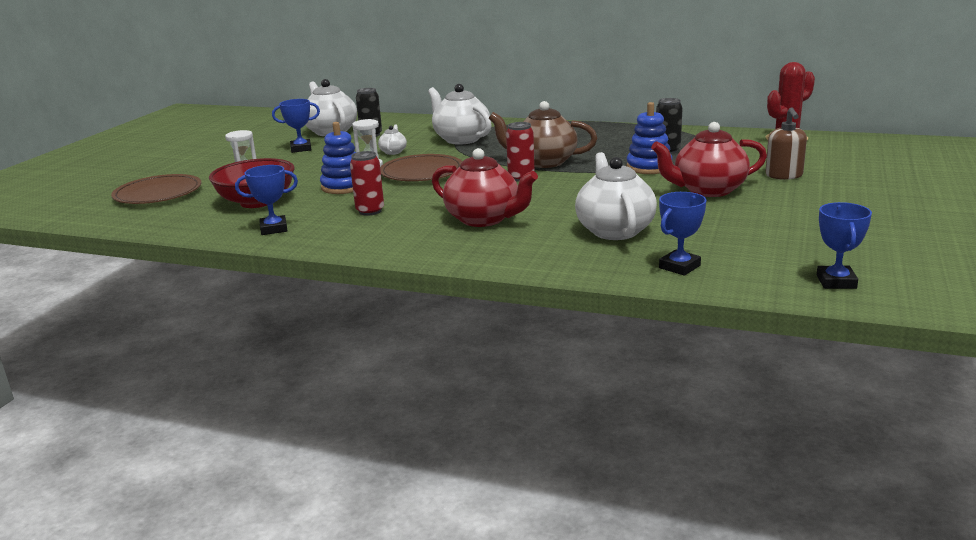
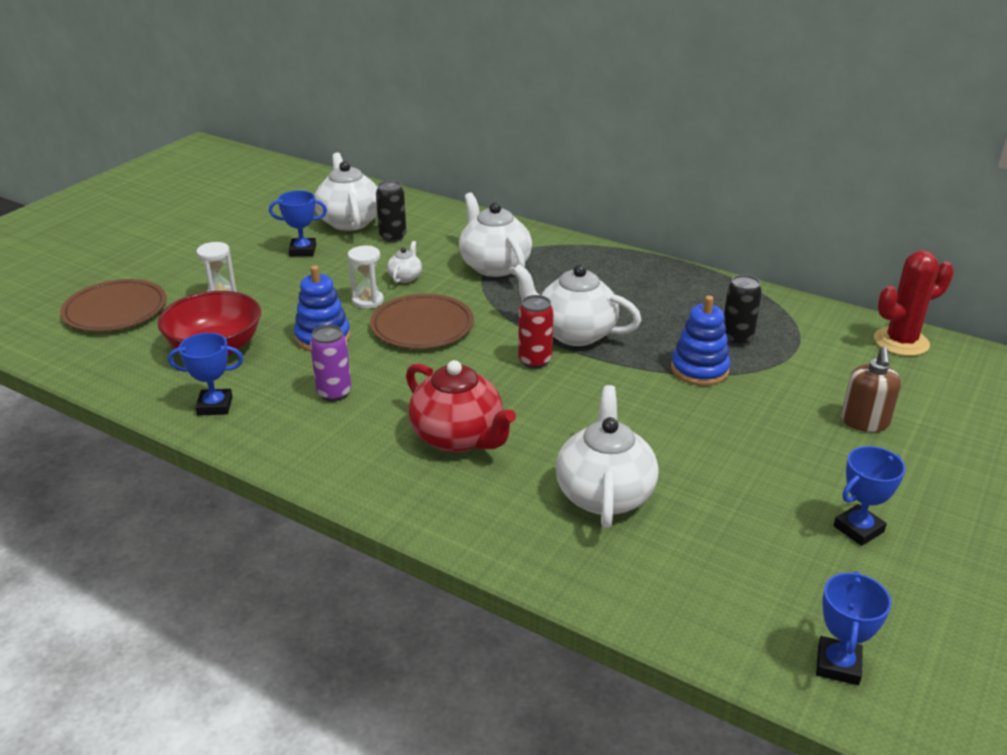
camera: 10 degrees right, 10 degrees up
(370, 211) = (334, 393): red can -> purple can
(543, 162) = (574, 333): brown teapot -> white teapot
(679, 267) = (654, 588): blue trophy -> blue trophy (858, 529)
(708, 190) = (754, 434): red teapot -> none

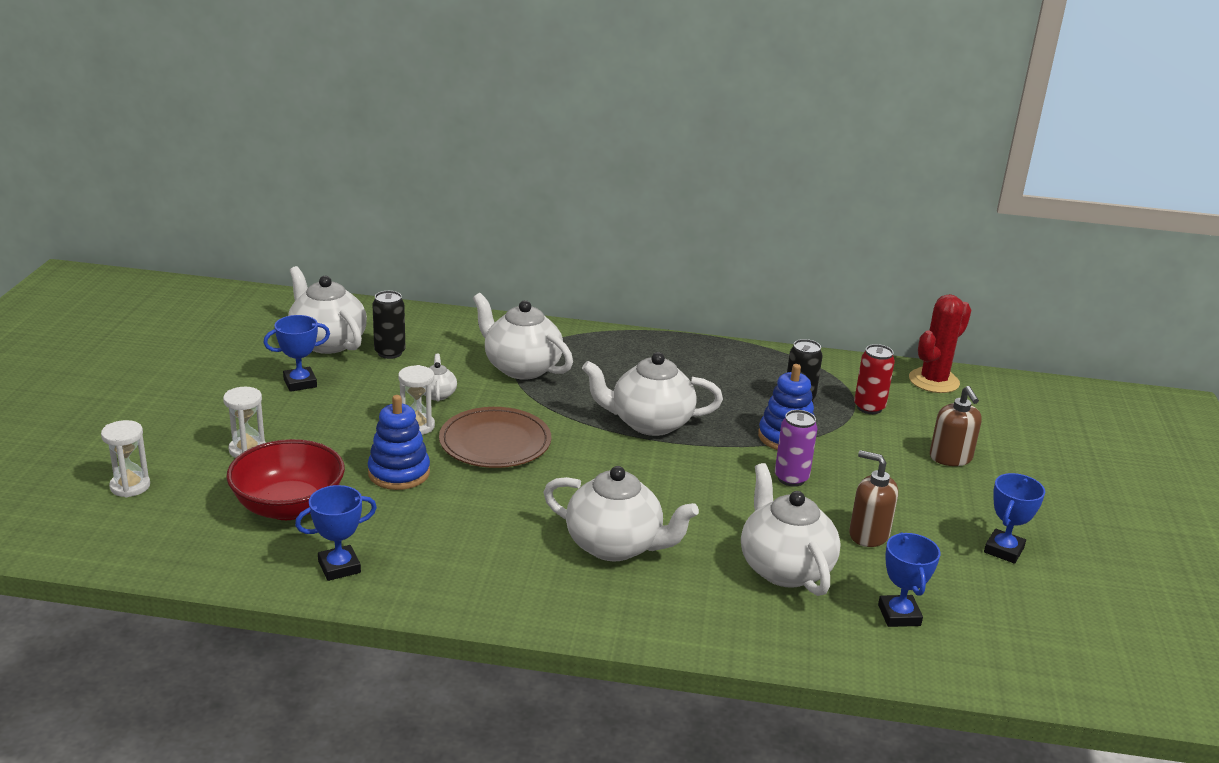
camera: 25 degrees left, 5 degrees down
(115, 310) = (130, 486): brown plate -> white hourglass
(334, 393) = (457, 528): purple can -> purple can (791, 478)
(458, 438) = (615, 546): red teapot -> white teapot
(535, 361) = (632, 457): red can -> red can (869, 407)
(716, 480) = (868, 534): none -> brown soap dispenser
(837, 665) = (1058, 663): blue trophy -> blue trophy (899, 615)

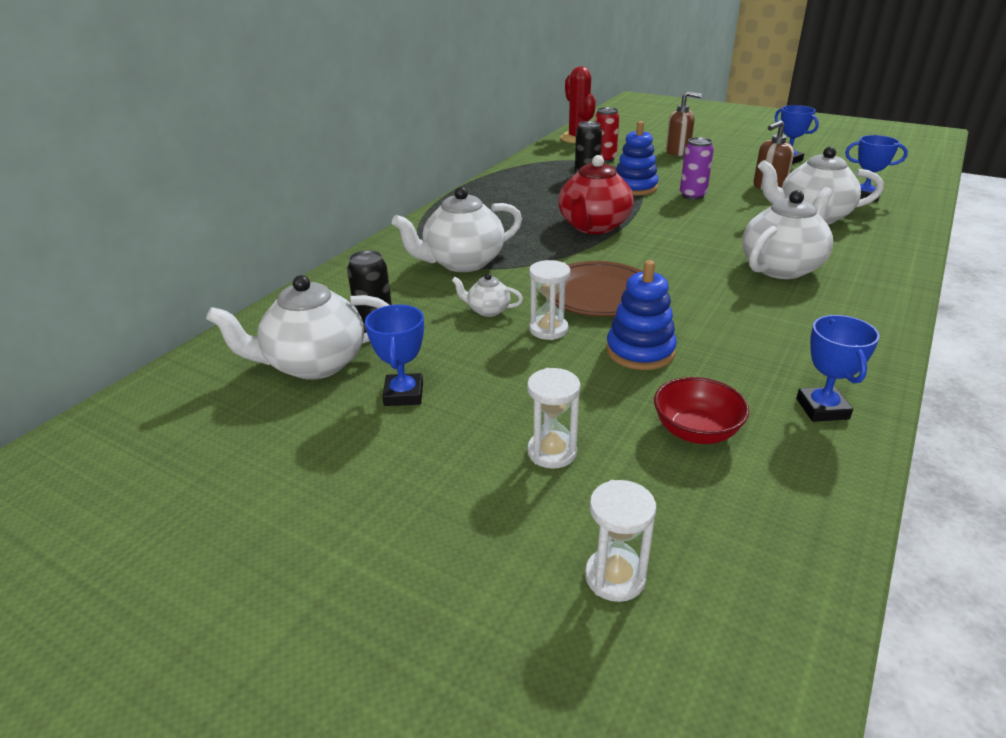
camera: 65 degrees left, 5 degrees up
(289, 507) = (696, 431): red bowl -> red bowl, size x0.64
(649, 423) = (593, 226): white teapot -> red teapot

